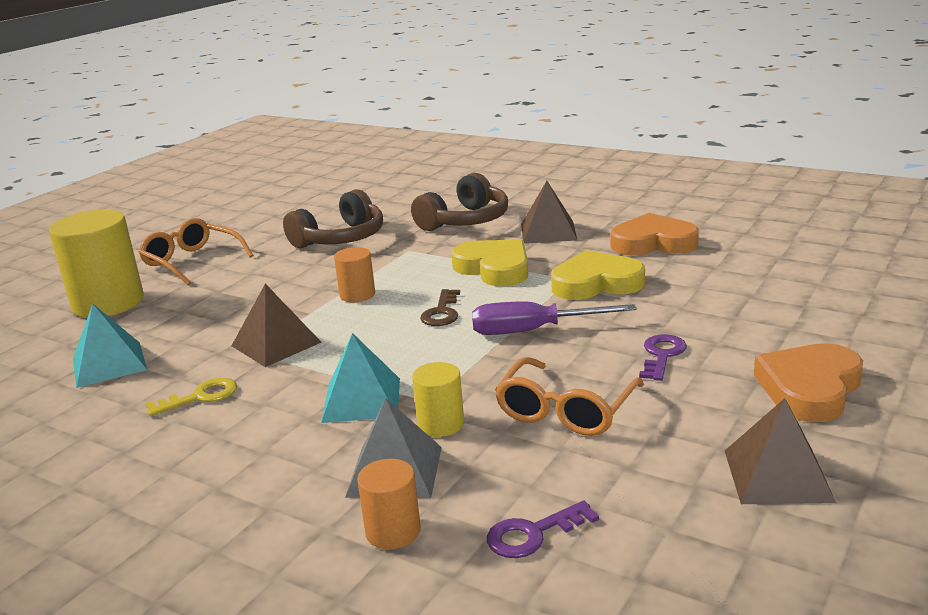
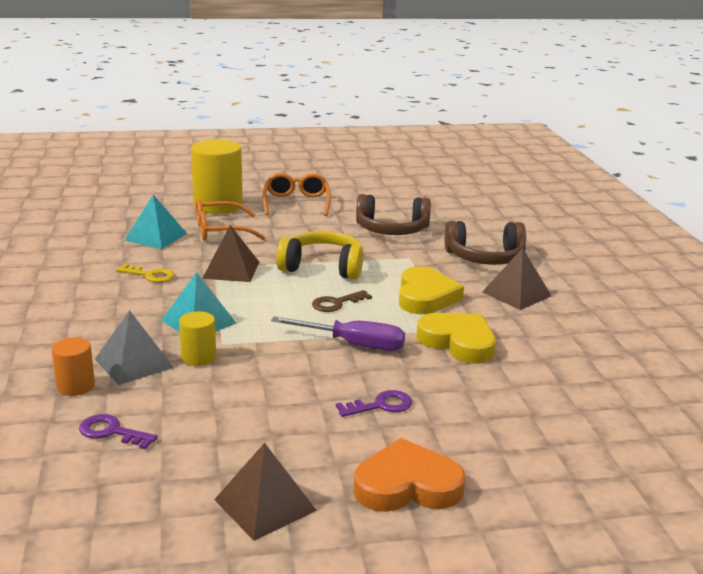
camera: 45 degrees right, 0 degrees up
(357, 295) = (322, 267): orange cylinder -> yellow headphones
(533, 331) = (353, 344): purple screwdriver -> purple screwdriver turned 150 degrees clockwise
(566, 410) = (261, 394): orange glasses -> orange glasses (220, 231)
(653, 243) = (564, 341): orange heart -> none

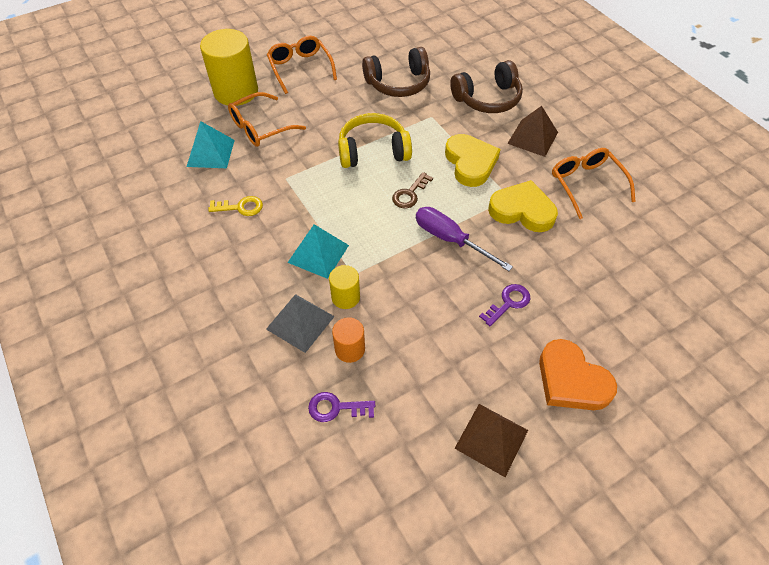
camera: 20 degrees left, 30 degrees up
(75, 386) = (273, 367): orange cylinder -> orange cylinder (350, 349)
(231, 270) = (302, 178): brown pyramid -> none
(353, 344) = (450, 240): purple screwdriver -> purple screwdriver turned 135 degrees counterclockwise
(407, 485) = (571, 380): orange heart -> orange heart turned 105 degrees counterclockwise
(556, 340) = (586, 184): none -> orange glasses

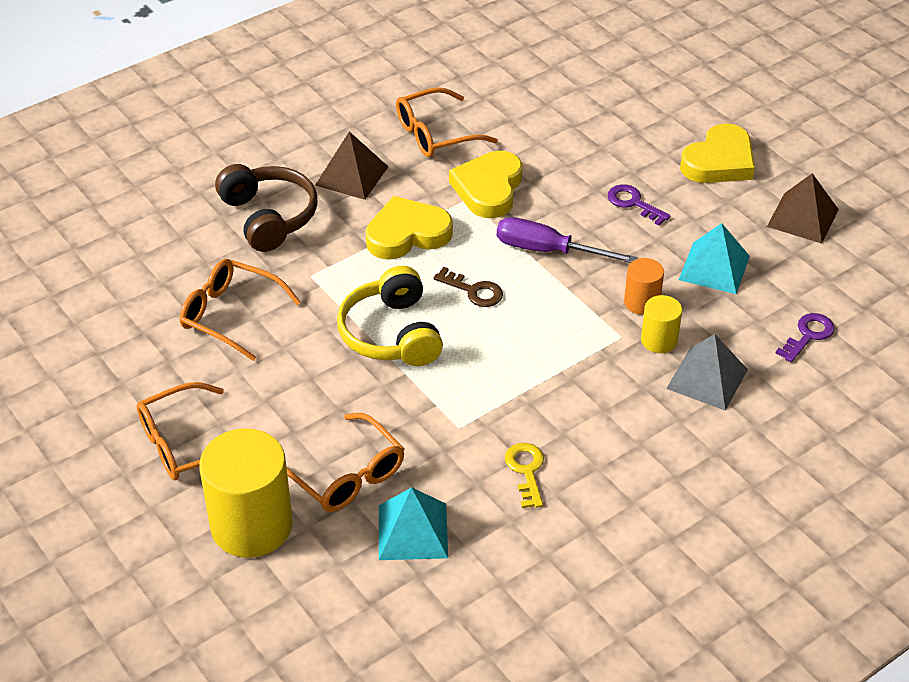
camera: 95 degrees left, 10 degrees down
(318, 253) = (596, 374): turquoise pyramid -> turquoise pyramid (714, 268)
(336, 408) = (808, 335): purple key -> purple key turned 135 degrees counterclockwise
(350, 349) = (731, 330): orange cylinder -> orange cylinder (642, 302)
(398, 83) = (230, 315): brown headphones -> orange glasses
(450, 240) = (548, 251): purple screwdriver -> purple screwdriver turned 75 degrees clockwise
(571, 380) = (719, 161): orange heart -> yellow heart

